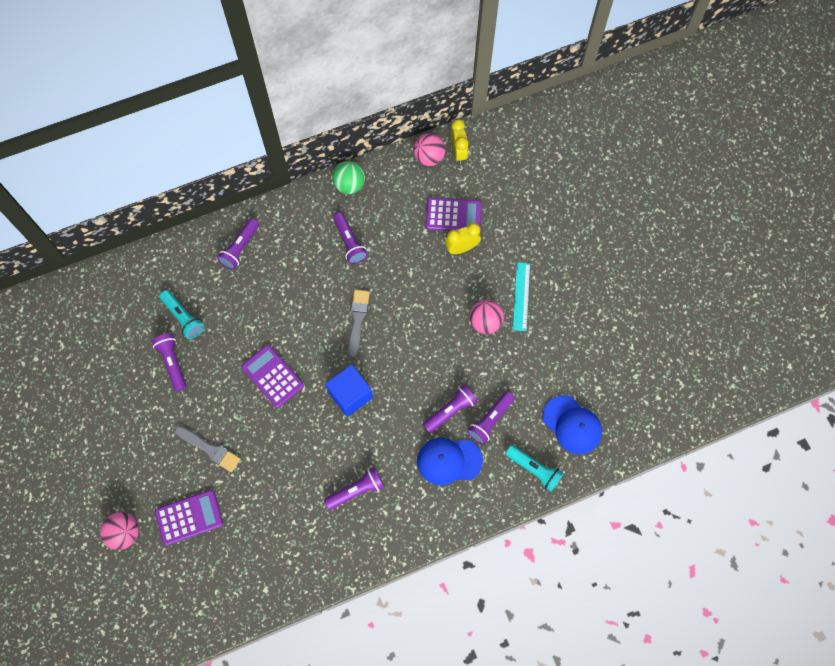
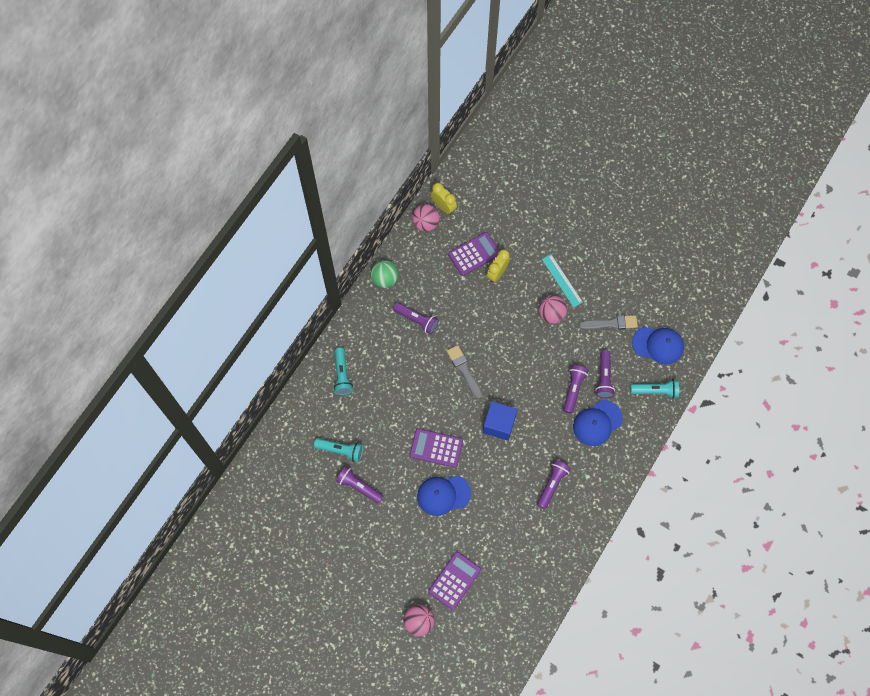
camera: 35 degrees left, 0 degrees up
(210, 449) = (432, 526): grey brush -> grey brush (611, 323)
(240, 248) = (342, 375): purple flashlight -> turquoise flashlight
(244, 426) = (443, 495): none -> blue cap

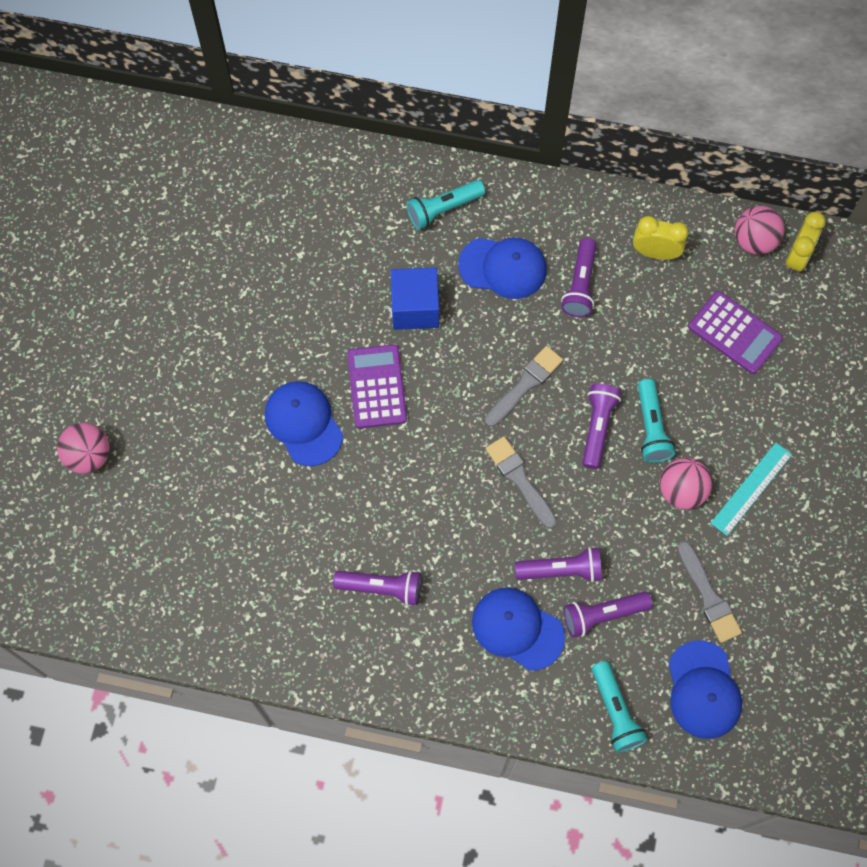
camera: 70 degrees right, 0 degrees up
(341, 450) = (321, 250): turquoise flashlight -> turquoise flashlight (651, 427)
(359, 486) = (272, 296): purple flashlight -> purple flashlight (597, 427)
(385, 279) = (629, 214): green ball -> none
(391, 356) = (503, 267): none -> blue cap
(454, 580) = (171, 487): purple calculator -> none
(497, 273) = (716, 380): yellow clock -> yellow clock (655, 253)
(499, 424) = (453, 470): blue cube -> blue cube (415, 308)
(516, 392) = (520, 479): none -> grey brush

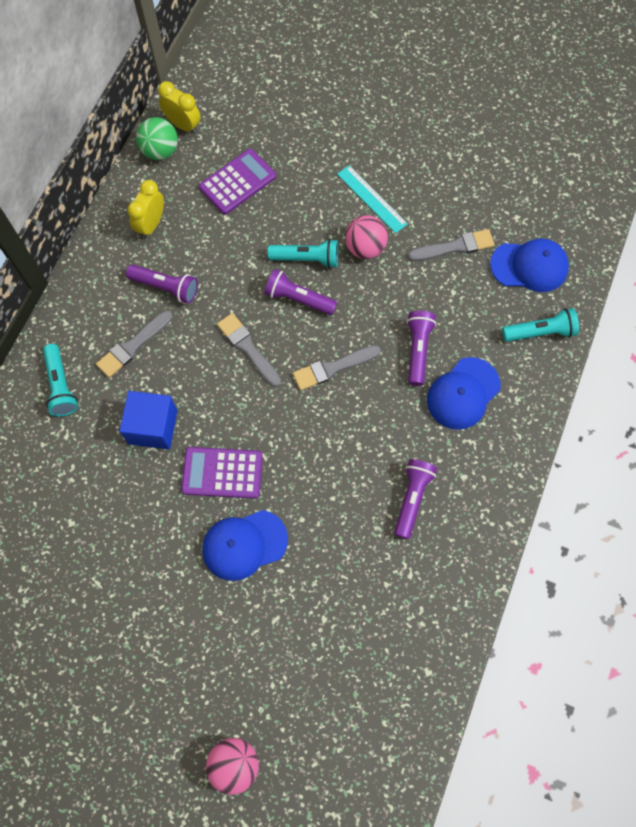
camera: 80 degrees left, 0 degrees up
(503, 267) = (133, 346): blue cap -> grey brush
(603, 615) = (460, 326): purple flashlight -> none
(754, 241) = (160, 151): pink ball -> green ball

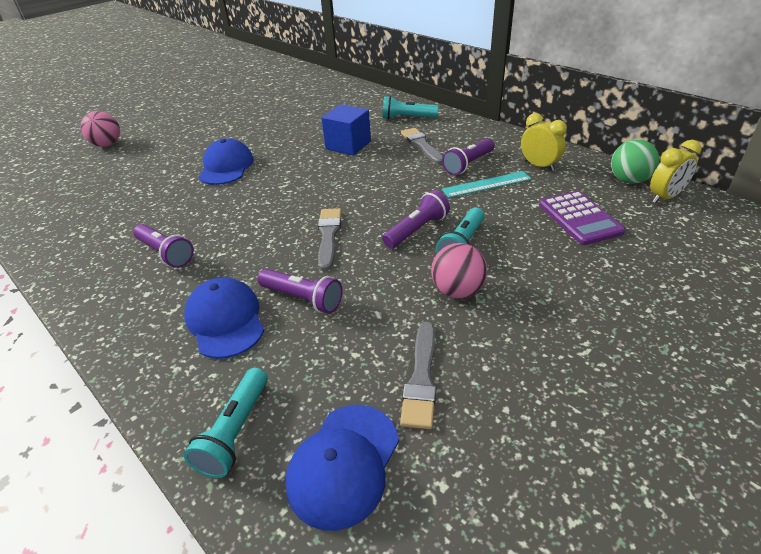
camera: 115 degrees right, 30 degrees down
(222, 473) = (287, 166): purple calculator -> none
(248, 348) = (383, 193): grey brush -> none
(372, 199) = (530, 315): turquoise ruler -> turquoise ruler (486, 184)

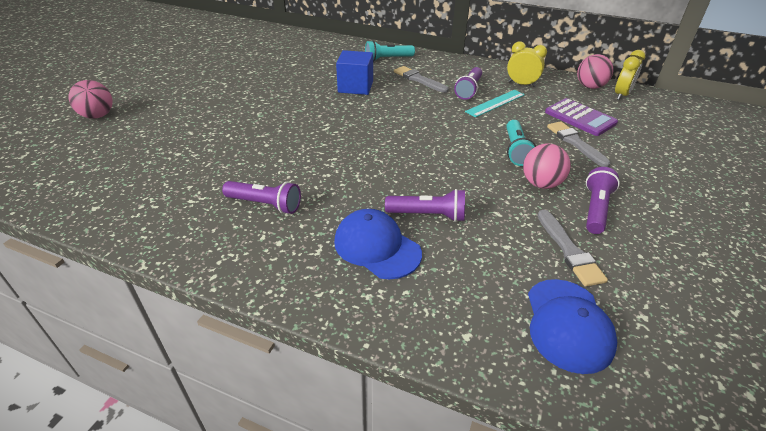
camera: 25 degrees left, 0 degrees up
(226, 167) = (255, 120): blue cap -> none
(236, 431) = (466, 328): turquoise flashlight -> none
(328, 236) = (405, 162): grey brush -> grey brush (575, 142)
(417, 230) = (472, 145): purple flashlight -> purple flashlight (595, 209)
(628, 180) = (590, 87): green ball -> pink ball

